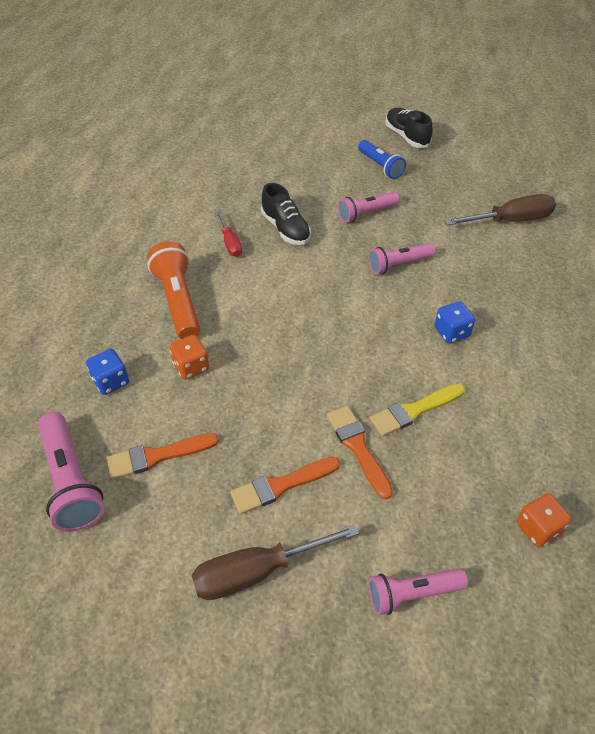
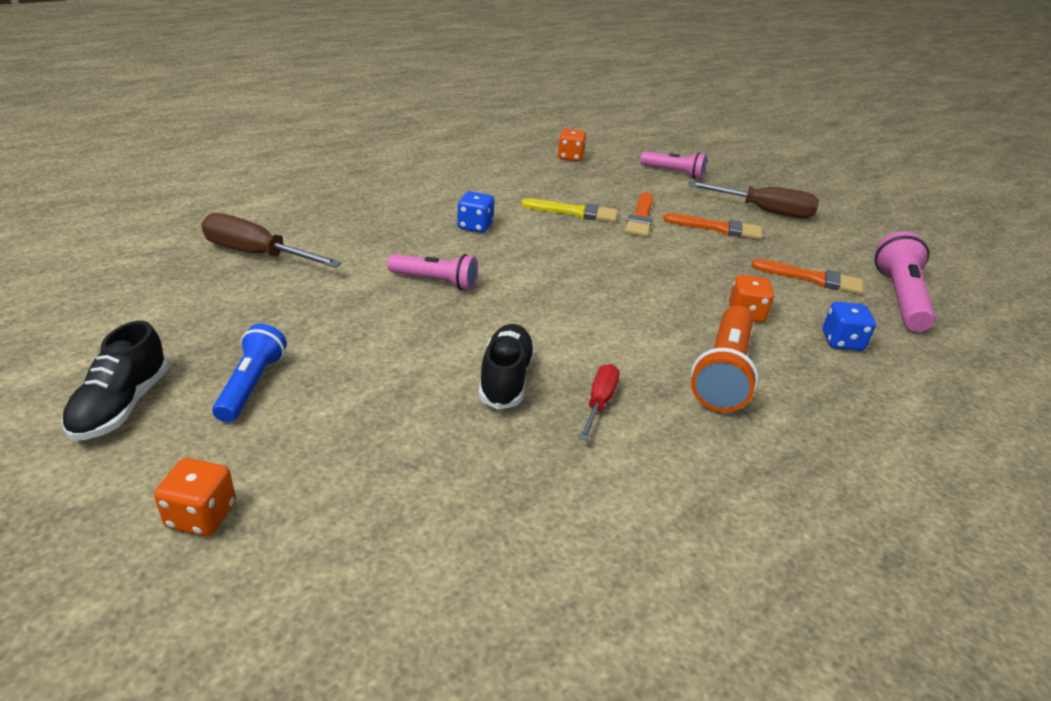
camera: 145 degrees left, 15 degrees down
(320, 129) = (201, 515): none -> orange dice
(366, 213) = (382, 341): pink flashlight -> none

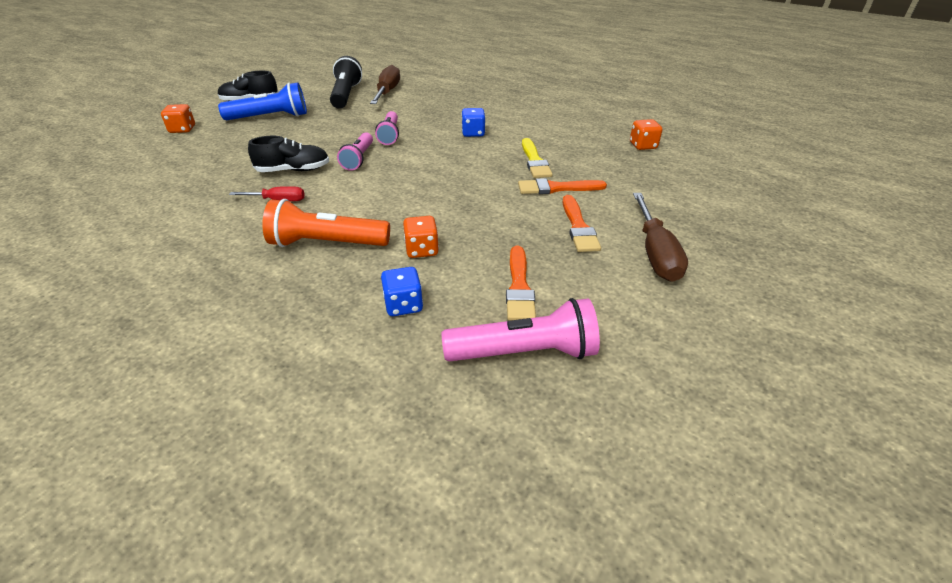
camera: 75 degrees right, 5 degrees up
(225, 292) = (346, 95): none -> black flashlight
(252, 385) = (270, 117): blue flashlight -> blue flashlight, size x1.50
(674, 173) = (682, 194): pink flashlight -> pink flashlight (358, 159)

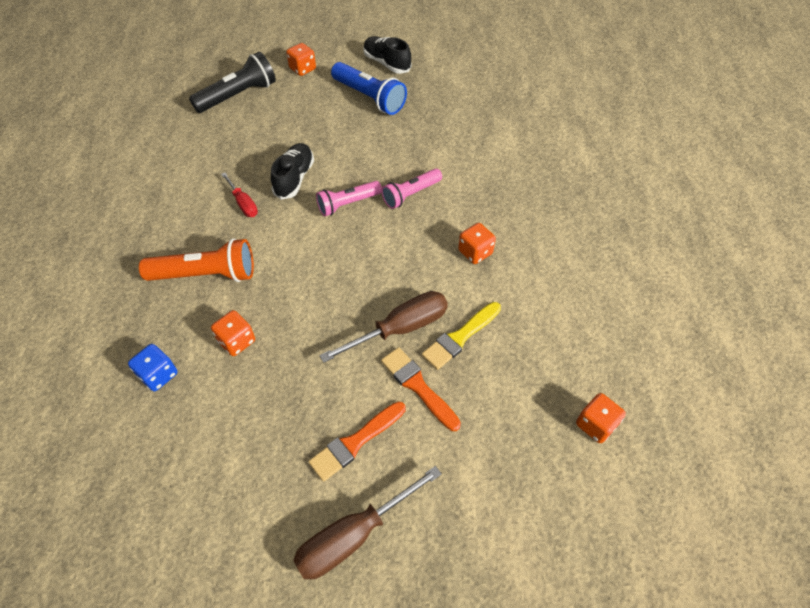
camera: 55 degrees right, 15 degrees up
(293, 170) = (294, 178): black shoe -> black shoe turned 120 degrees counterclockwise
(326, 243) = (206, 274): orange flashlight -> orange flashlight turned 120 degrees clockwise
(346, 95) = (462, 109): black flashlight -> black flashlight (238, 96)
(387, 92) = (501, 131): brown screwdriver -> brown screwdriver (401, 328)
(473, 133) = (475, 252): blue dice -> orange dice
(519, 287) = (226, 442): orange brush -> none
(524, 352) = (144, 491): pink flashlight -> none

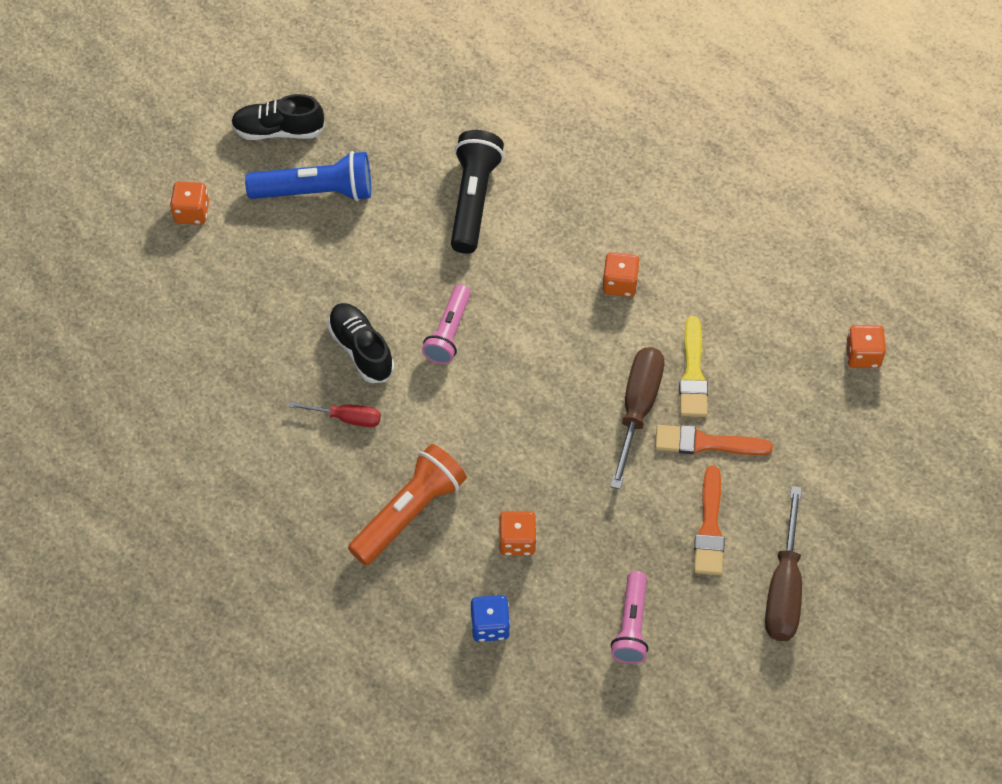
camera: 45 degrees left, 5 degrees up
(238, 96) = (165, 305): black flashlight -> black flashlight (473, 200)
(411, 194) = (495, 272): pink flashlight -> pink flashlight (631, 625)

